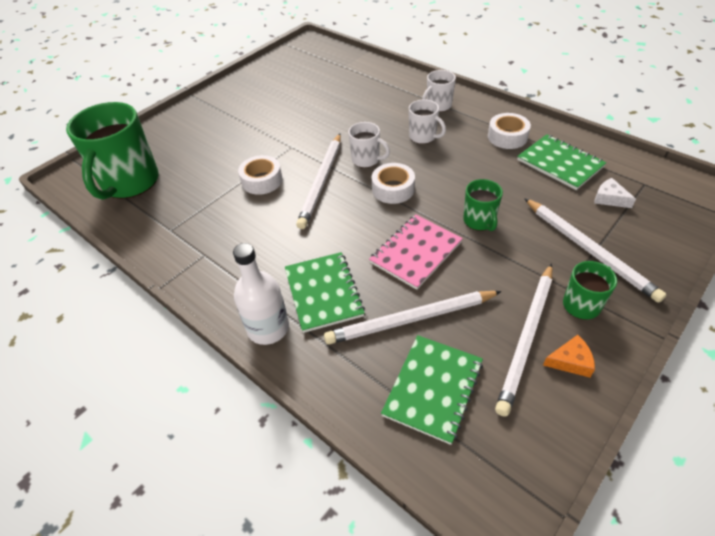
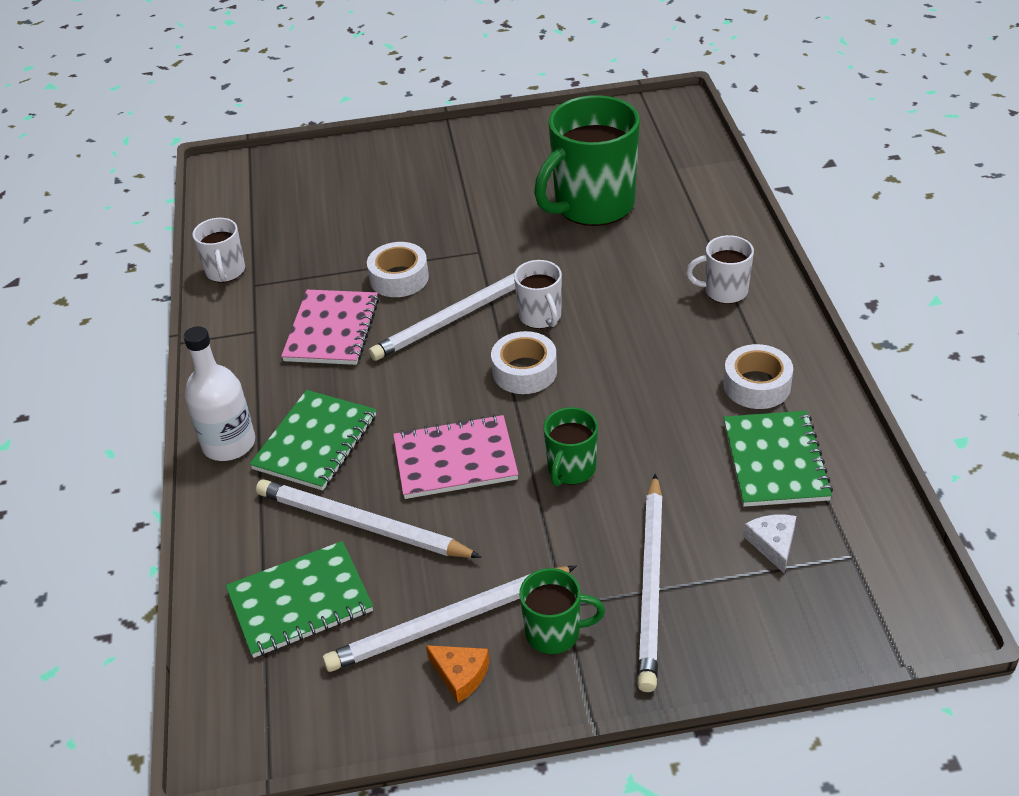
camera: 40 degrees right, 5 degrees down
(130, 183) = (272, 206): green mug -> green mug (592, 206)
(254, 227) = (332, 330): none -> pink notebook
(423, 137) = (647, 324): white mug -> white mug (225, 272)

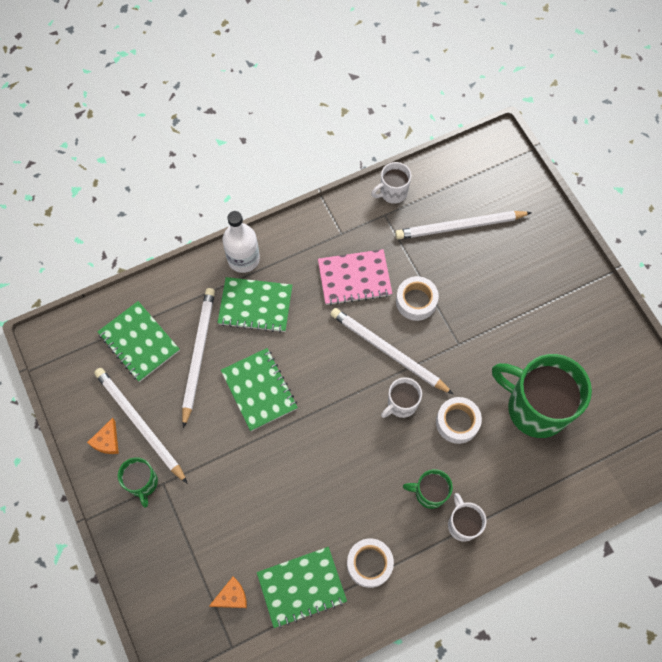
camera: 70 degrees right, 25 degrees up
(455, 460) = (259, 390): pink notebook -> green notebook
(524, 371) = (346, 409): white tape -> white tape (457, 422)
(571, 469) = (266, 460): green mug -> green mug (429, 493)
(651, 584) = (187, 529): white pencil -> white pencil (460, 227)
(773, 544) = (231, 596): white cheese -> orange cheese

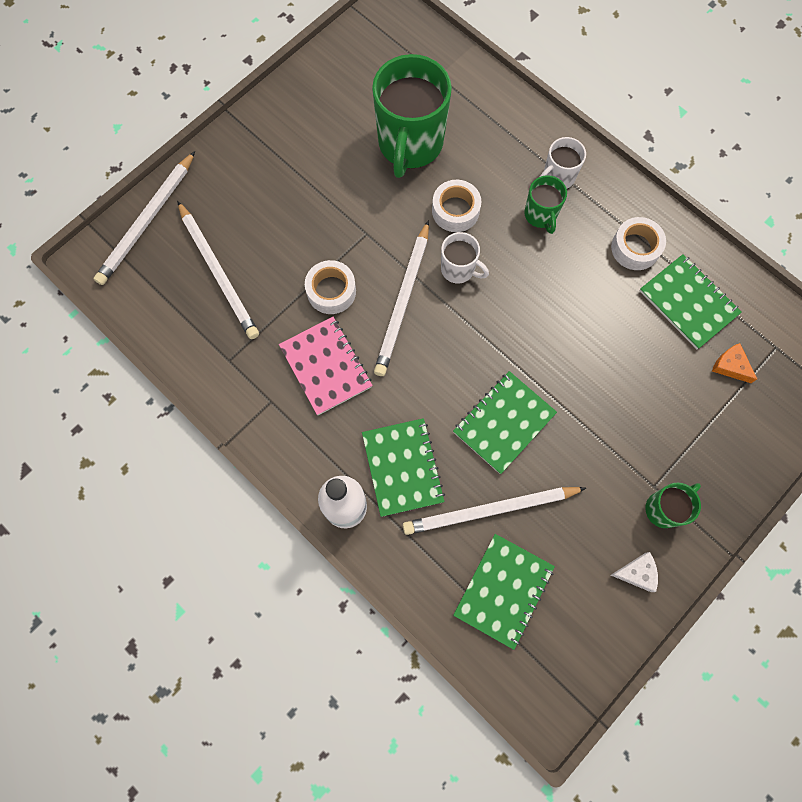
camera: 110 degrees left, 5 degrees up
(107, 441) = (637, 573): orange cheese -> white cheese
(139, 424) = (601, 543): white pencil -> white pencil (147, 221)
(392, 193) = (195, 361): white mug -> none

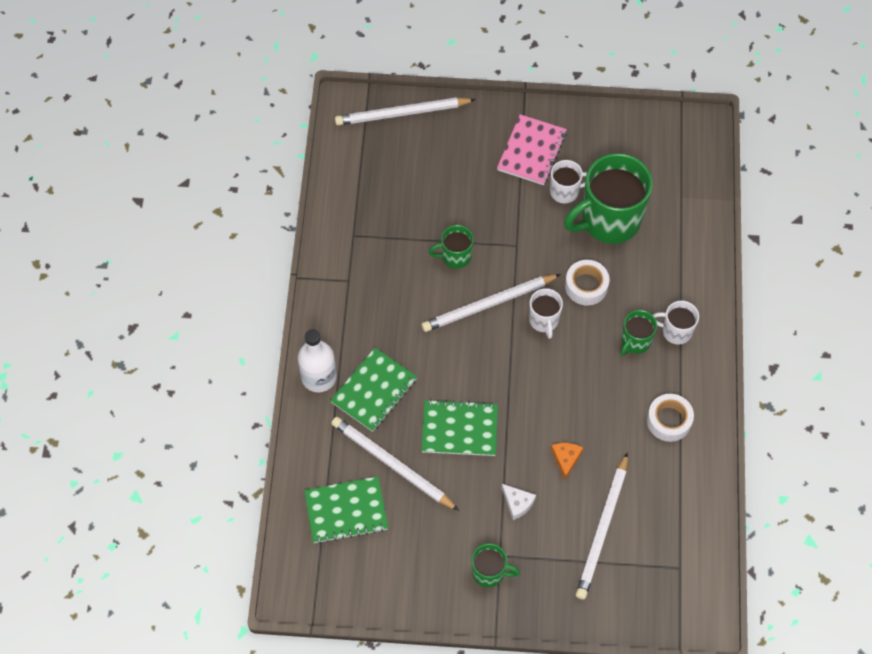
camera: 50 degrees right, 10 degrees down
(219, 273) = (406, 182): white pencil -> white pencil (602, 529)
(326, 366) = (400, 294): pink notebook -> pink notebook (531, 151)
(331, 291) = (455, 256): white tape -> green mug
(351, 155) = (565, 191): none -> white mug
(637, 573) = (429, 585): white cheese -> white cheese (517, 503)
(688, 302) = (659, 485): green notebook -> none
(730, 366) = (636, 546): orange cheese -> orange cheese (566, 459)

